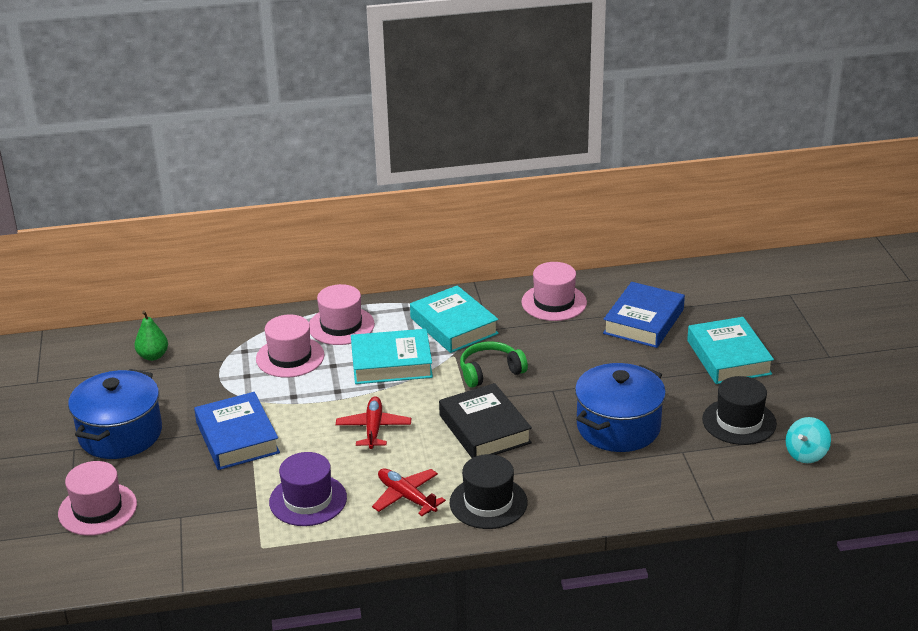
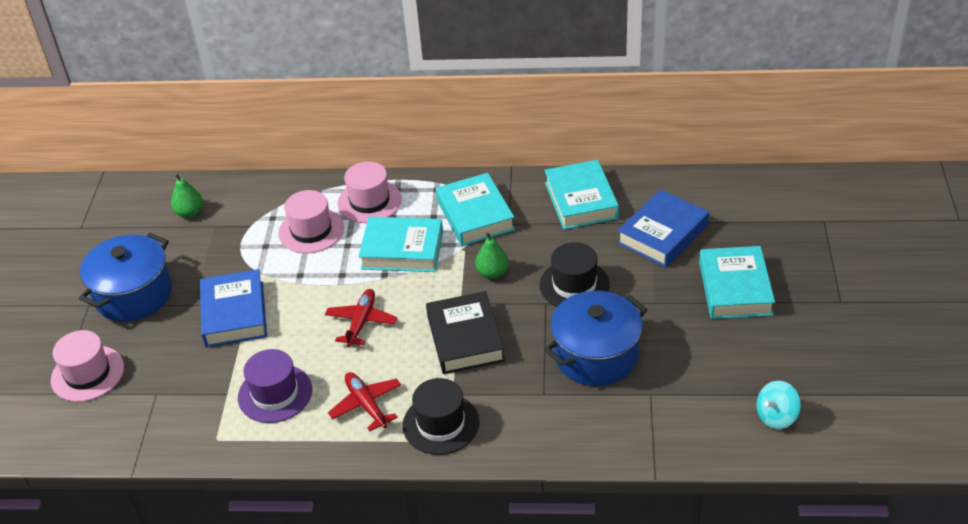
camera: 15 degrees right, 10 degrees up
(490, 372) = (492, 273): green headphones -> green pear
(554, 302) = (581, 200): pink hat -> turquoise book
(739, 422) = (720, 367): black hat -> black hat (574, 285)

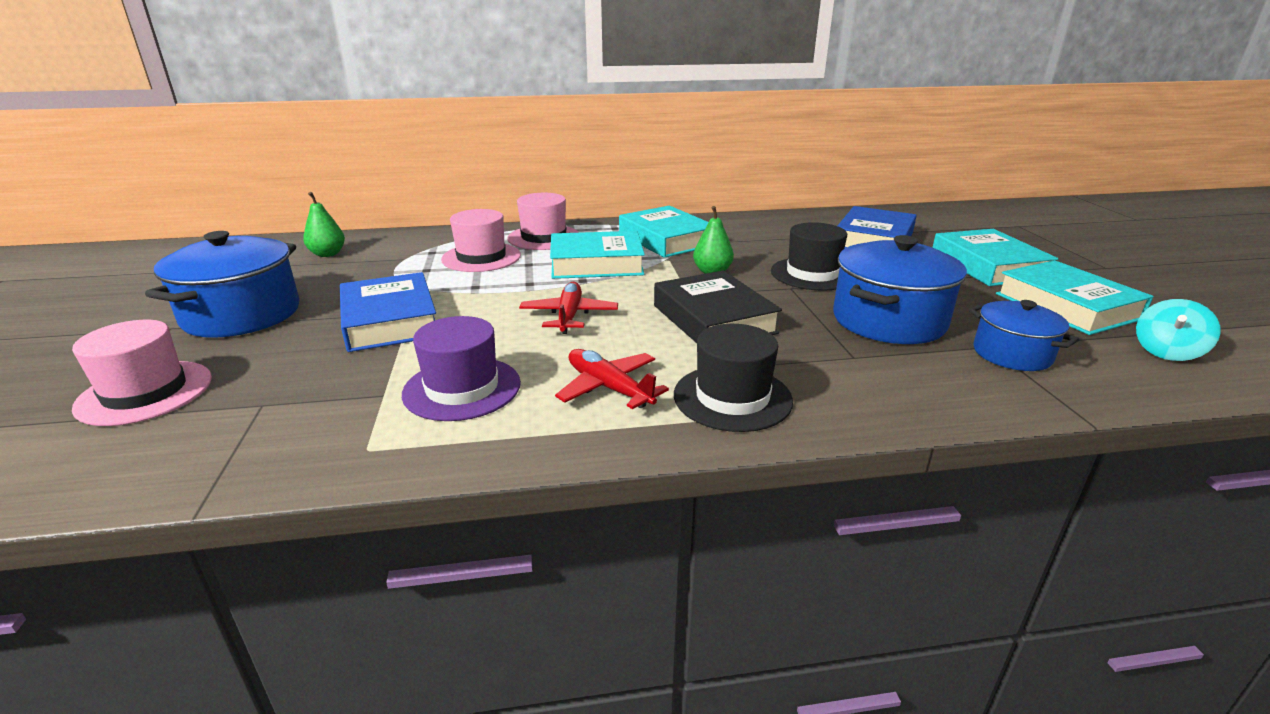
camera: 15 degrees left, 15 degrees down
(581, 200) = (771, 226): turquoise book -> turquoise book (1066, 306)
(659, 405) = (1012, 354): none -> blue pot

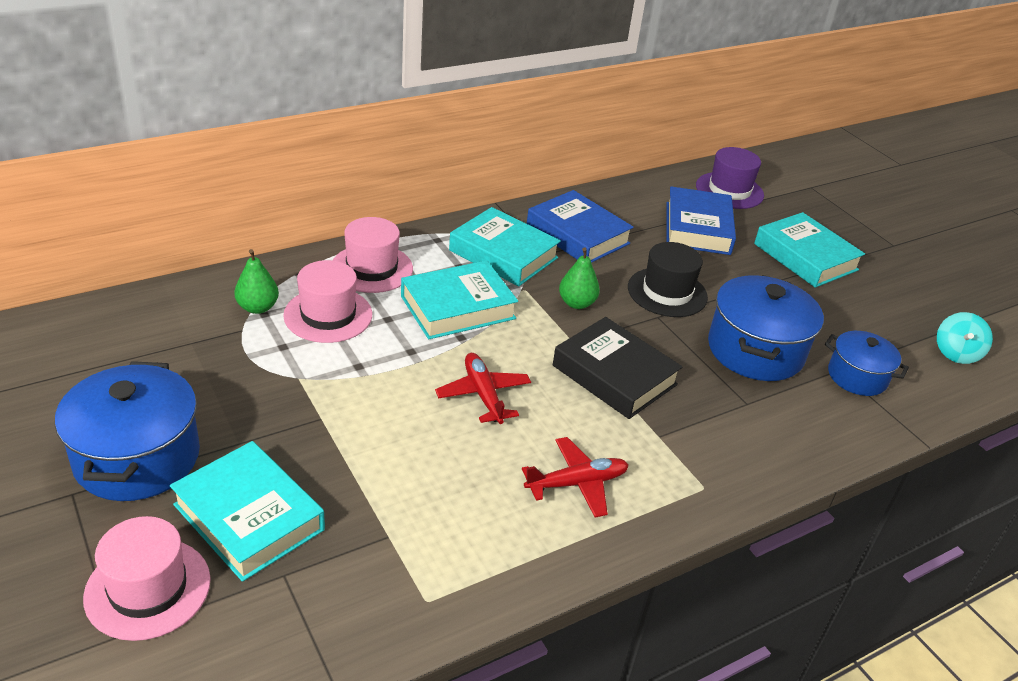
camera: 25 degrees left, 10 degrees up
(327, 254) = (140, 336): green pear -> green pear (257, 307)
(390, 321) = (311, 436): blue book -> blue book (577, 235)
(462, 388) = (453, 512): purple hat -> purple hat (729, 190)
(608, 388) = (577, 483): red plane -> red plane turned 135 degrees clockwise
(732, 397) = (679, 472): black hat -> none
(1066, 306) = (878, 306): turquoise book -> turquoise book (249, 517)

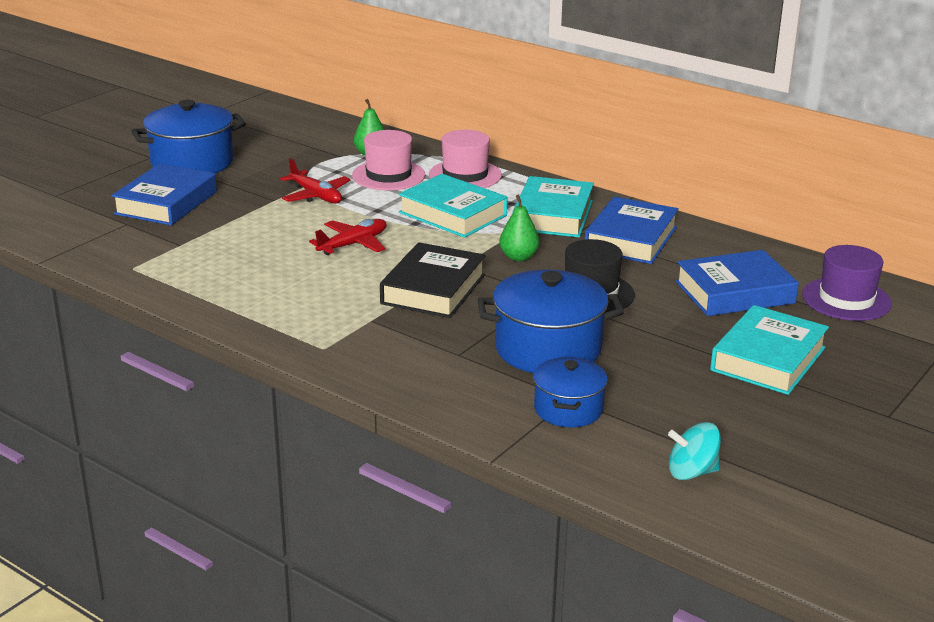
camera: 70 degrees right, 10 degrees down
(148, 588) = (93, 193): pink hat -> none
(249, 517) = (166, 203): turquoise book -> blue book
(577, 483) = (284, 296): red plane -> red plane (316, 196)

